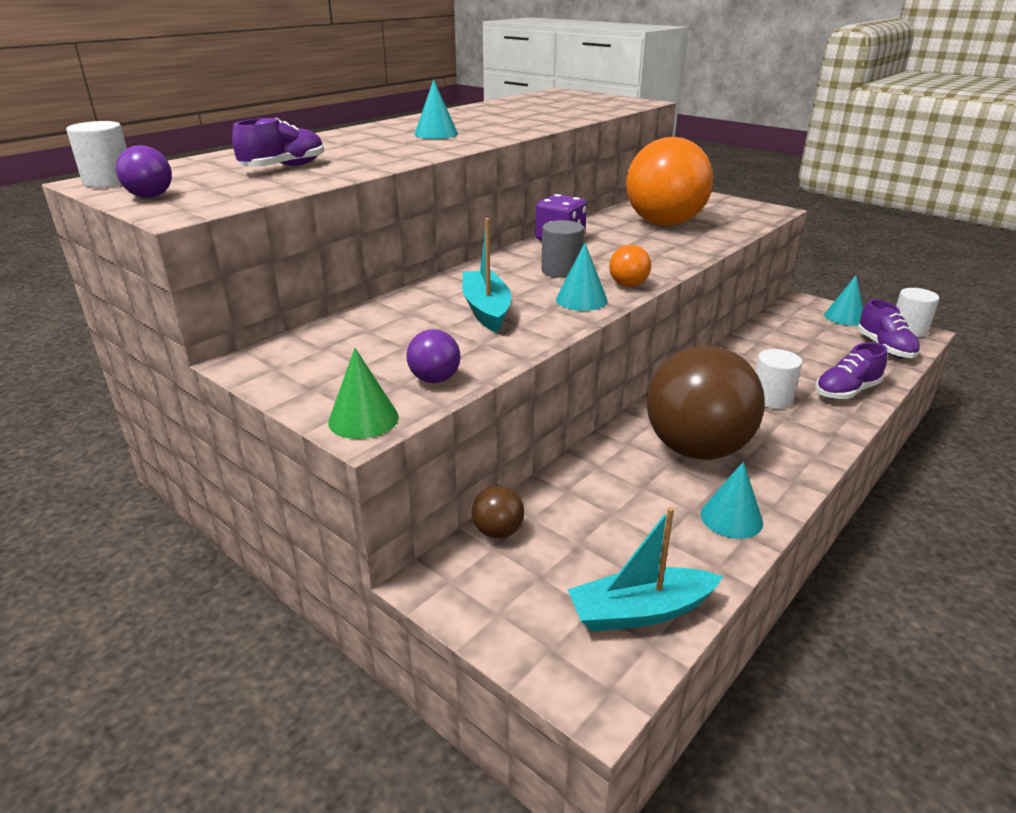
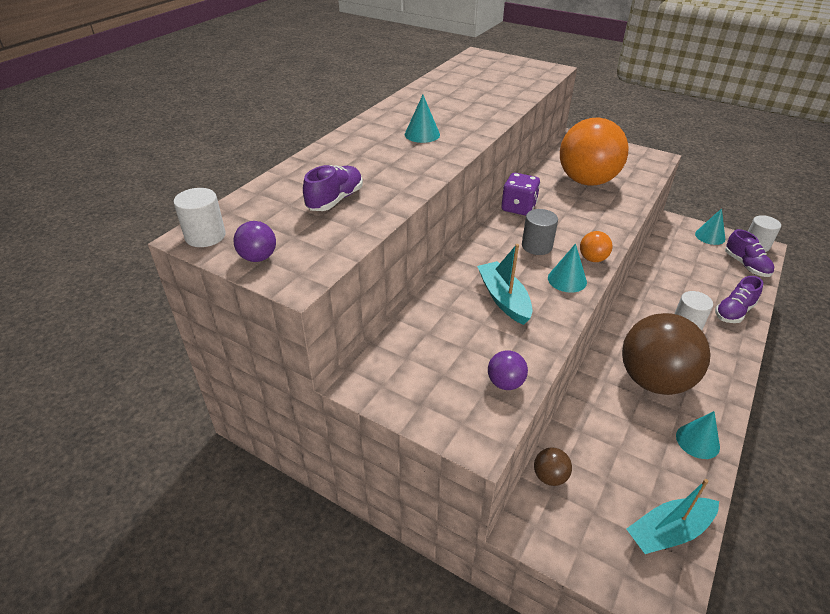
camera: 10 degrees left, 10 degrees up
(363, 419) = (476, 433): green cone -> none

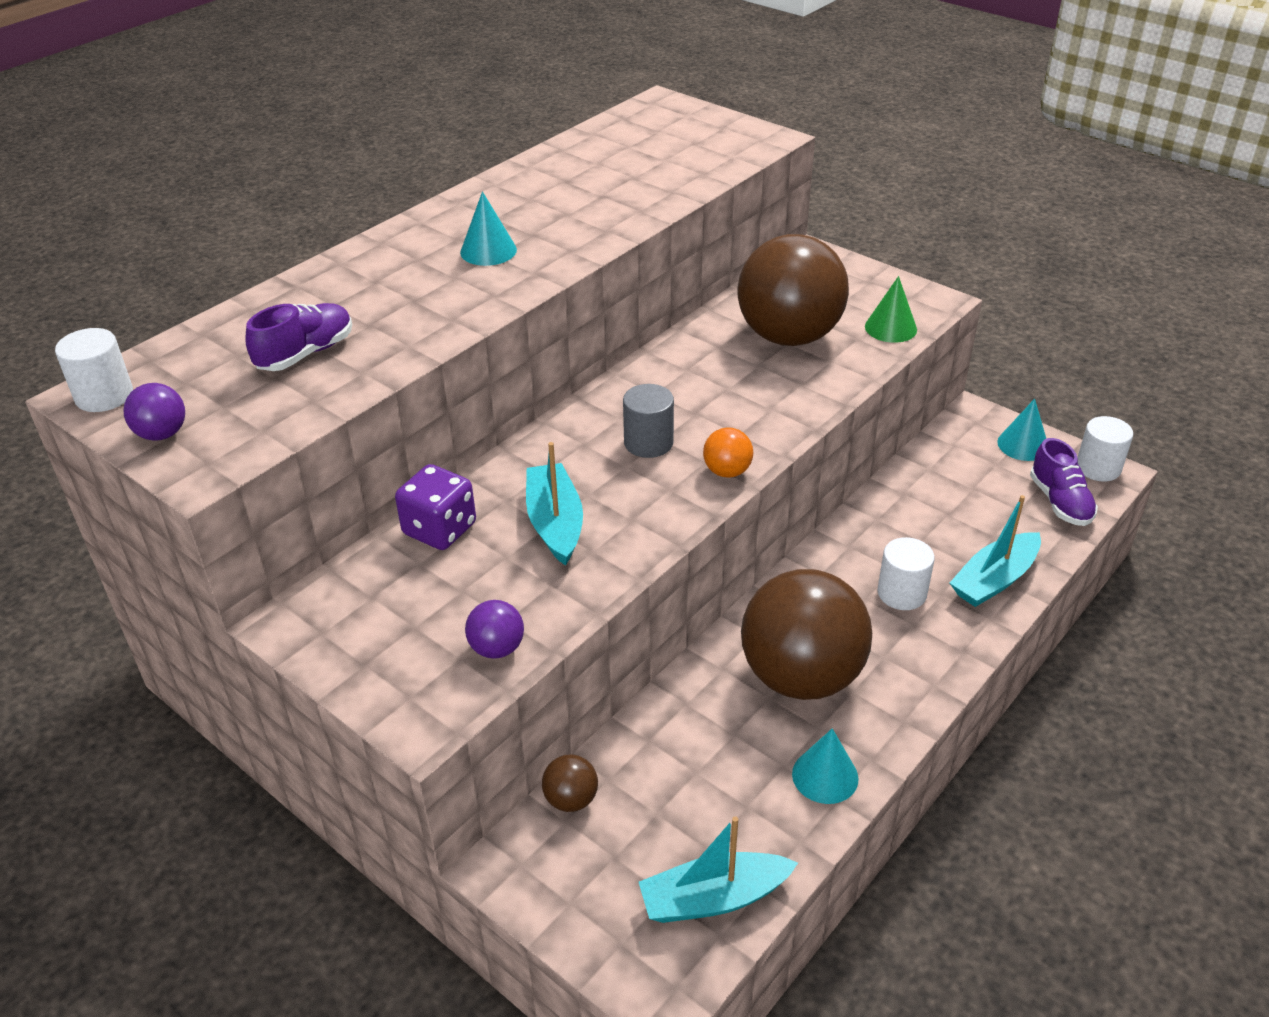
camera: 10 degrees right, 0 degrees up
(518, 208) = (651, 375): purple dice -> purple dice (440, 529)
(567, 280) = (668, 502): turquoise cone -> none
(586, 181) = (788, 336): orange ball -> brown ball
(641, 173) = (890, 328): none -> green cone
(733, 312) = (994, 580): purple shoe -> turquoise boat

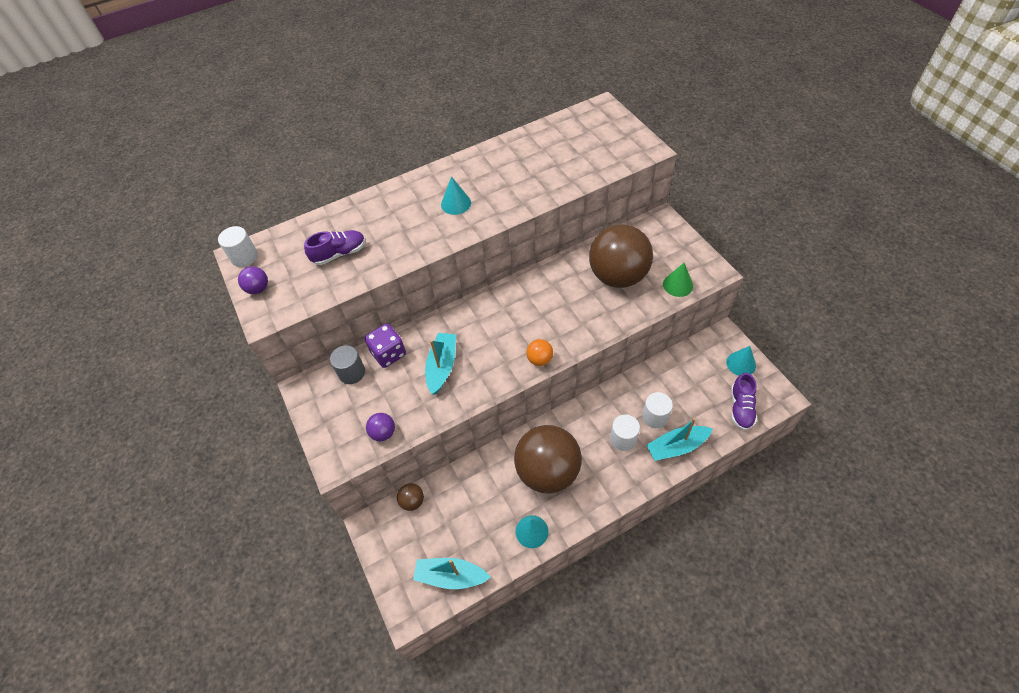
camera: 25 degrees right, 15 degrees up
(648, 443) = (510, 329): grey cylinder -> grey cylinder (352, 372)
(1098, 468) = (776, 392): white cylinder -> white cylinder (655, 417)

